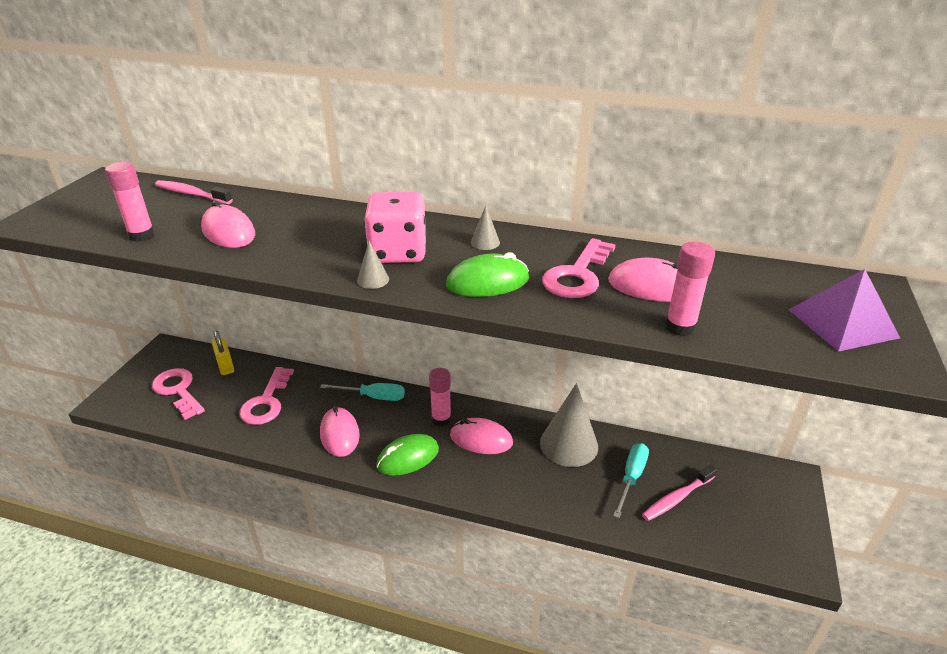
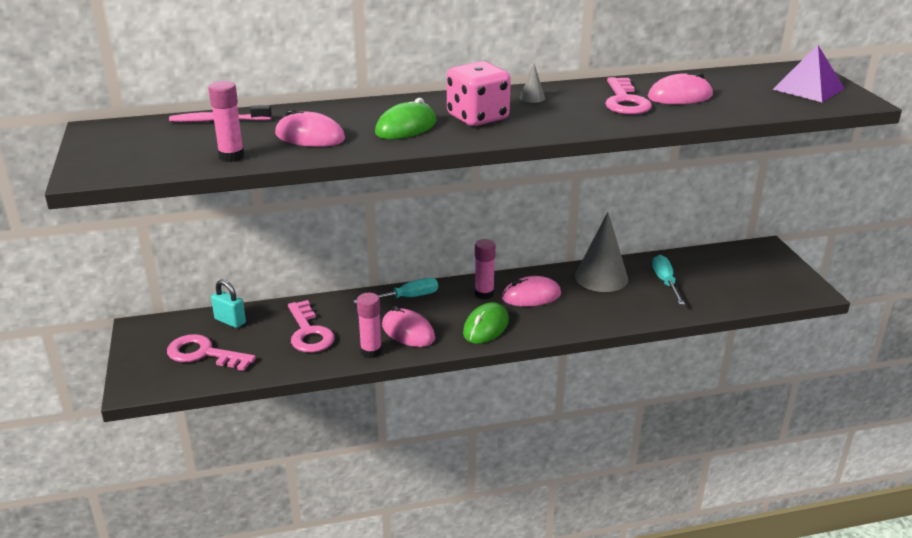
camera: 30 degrees left, 5 degrees down
(225, 366) = (230, 321): yellow padlock -> turquoise padlock
(373, 280) = (487, 137): grey cone -> none
(487, 282) = (571, 119): green mouse -> green mouse (406, 127)
(676, 498) = (706, 283): pink toothbrush -> none
(680, 327) = (725, 112): pink glue stick -> pink glue stick (371, 351)

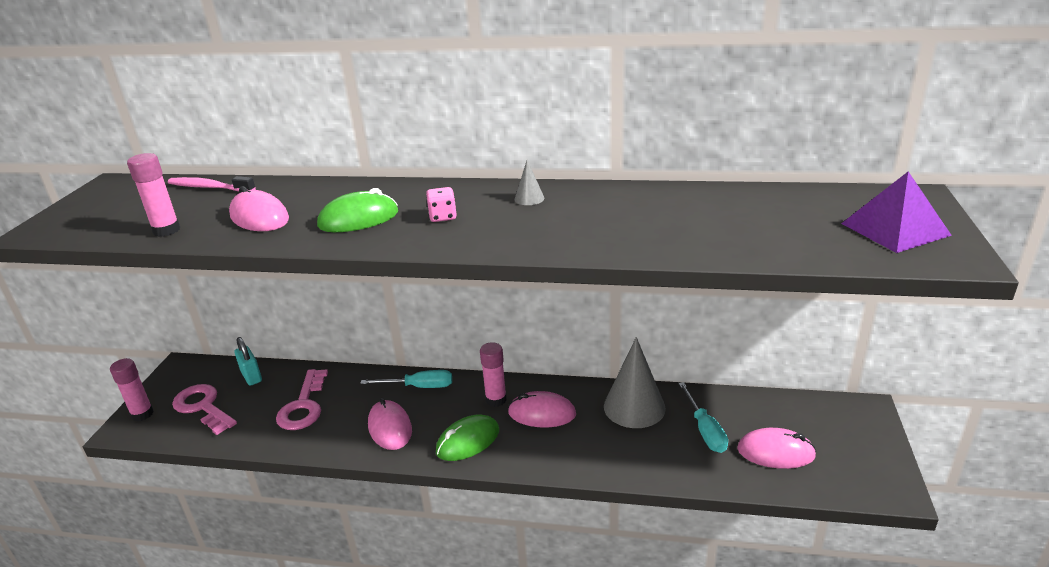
camera: 25 degrees right, 0 degrees up
(371, 351) = (339, 442): pink glue stick -> pink glue stick (142, 414)
(477, 117) = (442, 217): pink dice -> pink dice, size x0.47
(625, 101) = (629, 217): pink key -> none
(665, 282) = (705, 430): turquoise screwdriver -> turquoise screwdriver turned 150 degrees clockwise
(680, 96) = (704, 219): pink mouse -> pink mouse (775, 452)

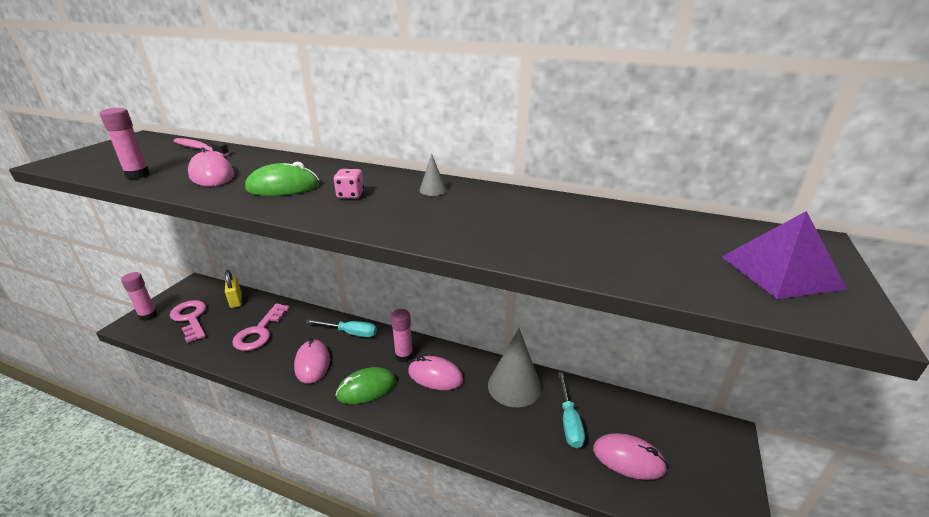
camera: 10 degrees right, 0 degrees up
(251, 376) = (236, 301): turquoise padlock -> yellow padlock

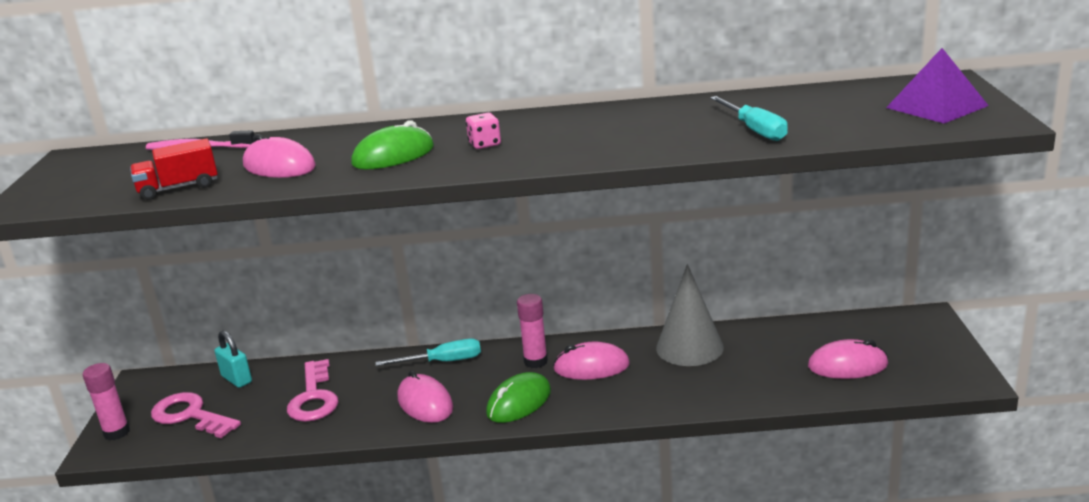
camera: 20 degrees left, 5 degrees down
(137, 175) = (178, 188): pink glue stick -> red truck
(236, 301) = (236, 379): yellow padlock -> turquoise padlock
(433, 190) = (568, 121): grey cone -> none
(569, 421) = (770, 357): turquoise screwdriver -> turquoise screwdriver (754, 130)

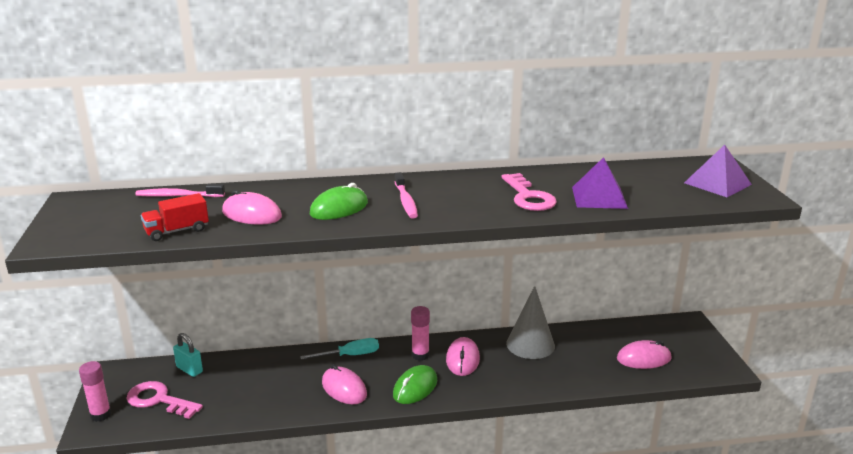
camera: 10 degrees left, 0 degrees up
(314, 398) = (255, 385): pink key -> pink key (528, 197)
(484, 144) = (406, 201): pink dice -> pink toothbrush
(591, 367) = (462, 359): pink mouse -> pink mouse turned 75 degrees counterclockwise
(754, 130) = (599, 197): turquoise screwdriver -> purple pyramid

